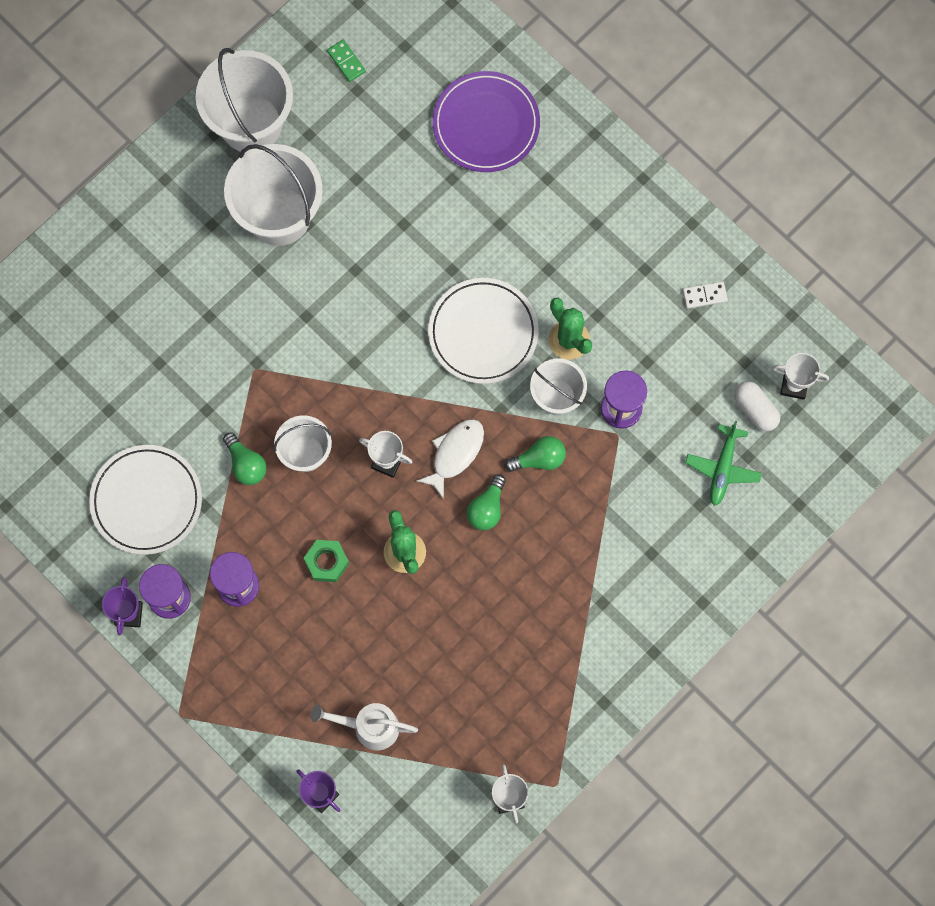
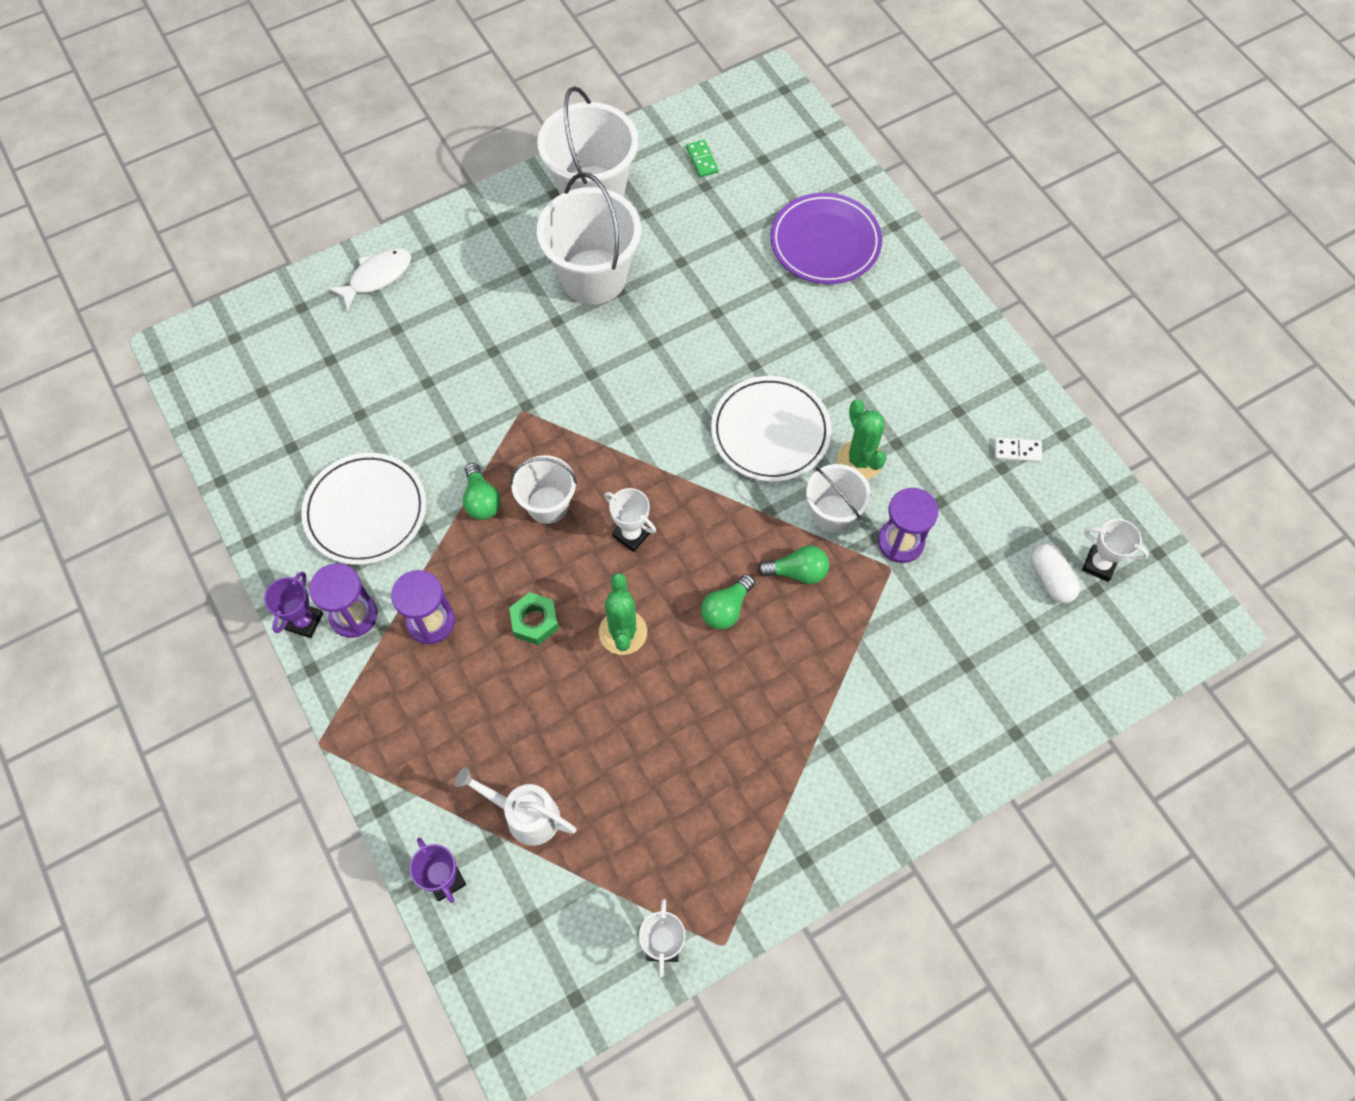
camera: 15 degrees right, 10 degrees down
(455, 454) = (707, 544): white fish -> white fish (377, 277)
(723, 468) = (1001, 631): green plane -> none

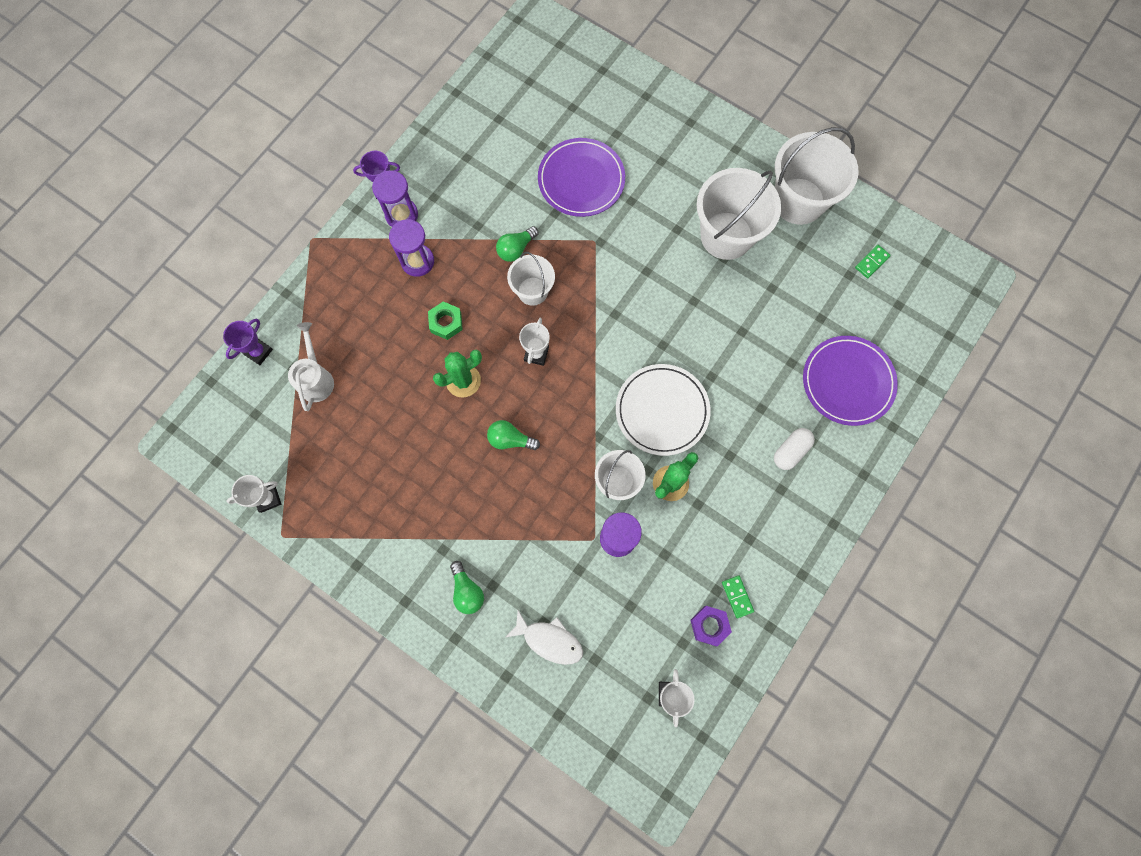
camera: 65 degrees right, 10 degrees up
(366, 511) = (475, 185): white plate -> none
(377, 277) = (650, 101): white fish -> white fish (549, 640)
(433, 391) = (581, 180): none -> purple plate
(797, 572) = (560, 475): green light bulb -> green light bulb (467, 591)
(1017, 451) = (737, 596): white domino -> green domino
(1038, 492) = (709, 625): none -> purple nut
(1050, 579) = (640, 660): white capsule -> white capsule (790, 451)

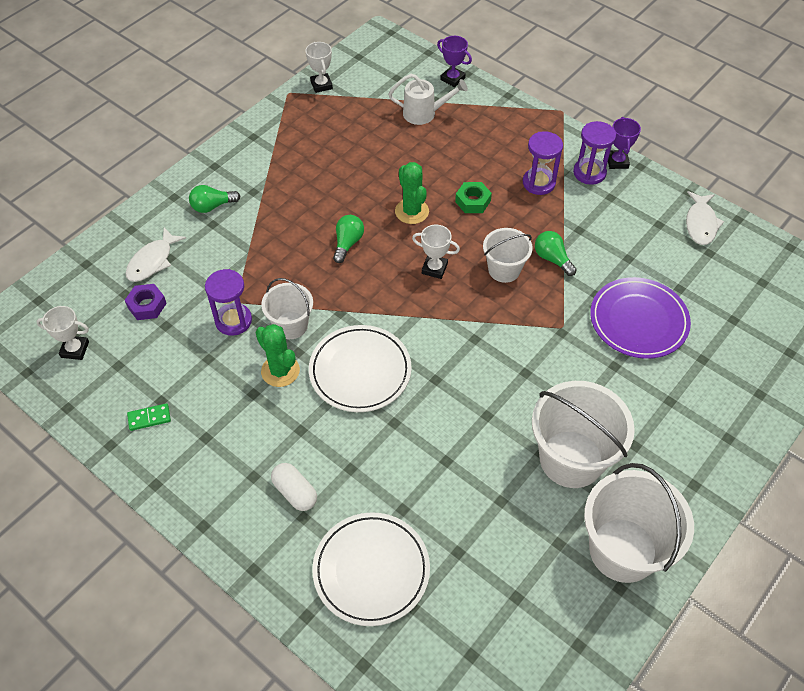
camera: 95 degrees right, 20 degrees down
(464, 123) = (700, 224): none -> white fish
(709, 625) = (128, 389): purple nut -> purple nut (147, 305)
(847, 382) = (371, 570): purple plate -> white plate
(872, 262) = (534, 630): green domino -> none

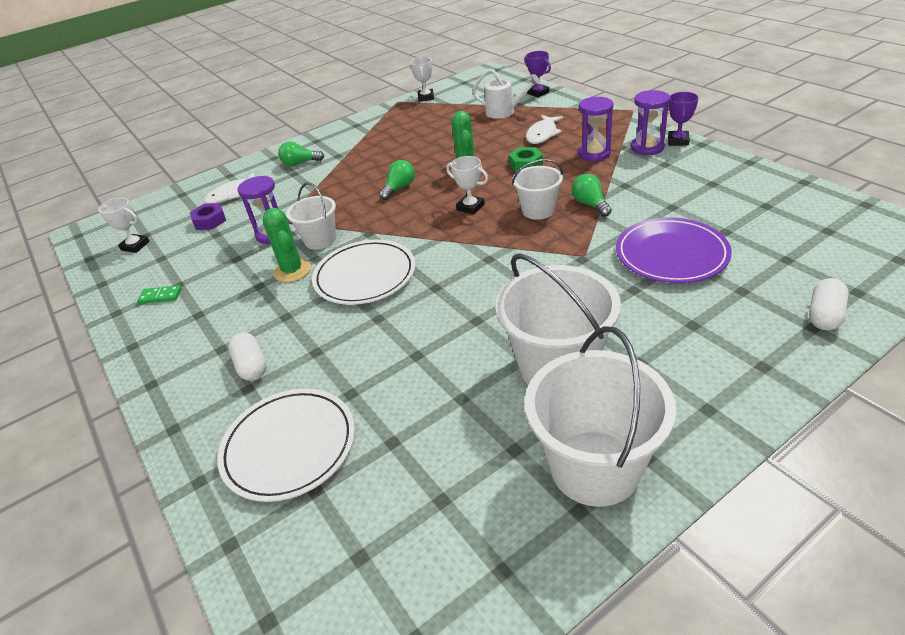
camera: 20 degrees right, 15 degrees down
(700, 224) = (759, 184): white fish -> white fish (542, 134)
(767, 380) = (824, 315): none -> white capsule

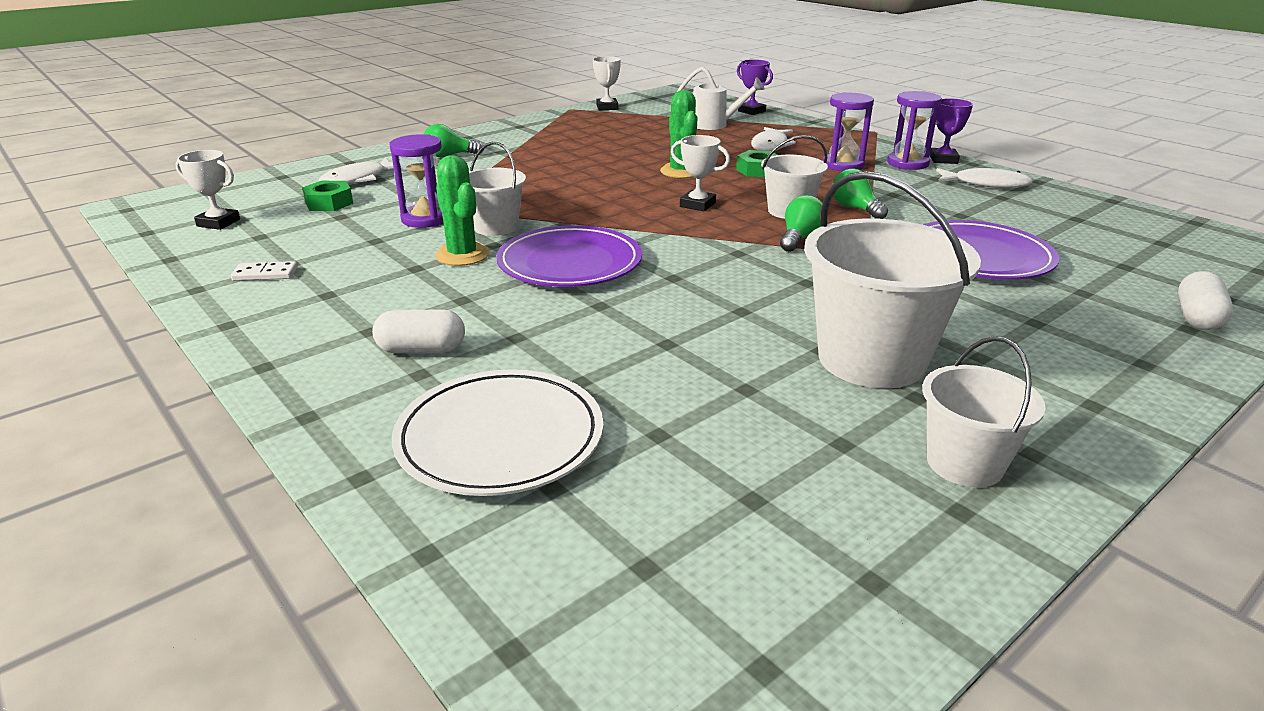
camera: 10 degrees left, 10 degrees down
(160, 296) = (265, 274): green domino -> white domino
(210, 221) = (329, 203): purple nut -> green nut
(252, 366) = (422, 349): white capsule -> white capsule turned 60 degrees counterclockwise
(365, 276) = (570, 263): white plate -> purple plate
(399, 188) = (595, 184): green light bulb -> green light bulb (800, 238)
(594, 467) = (964, 463): white bucket -> white bucket, size x0.58
(704, 168) = (986, 184): none -> white fish

